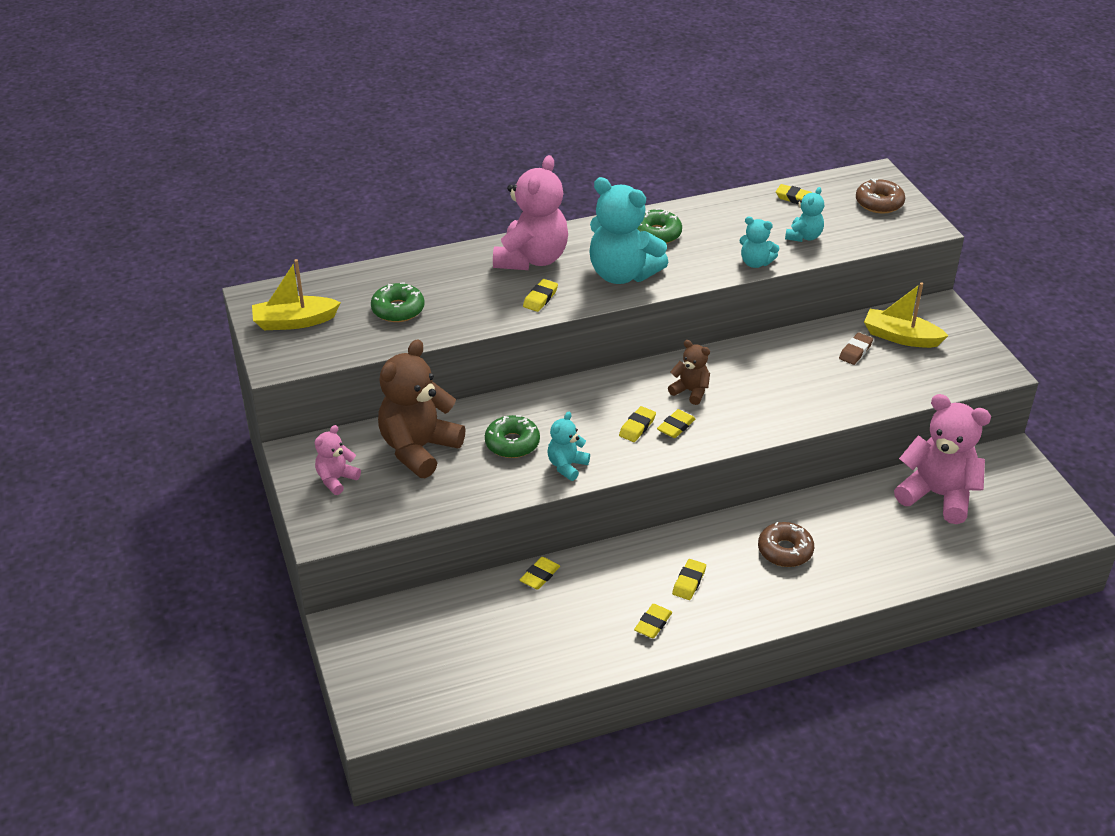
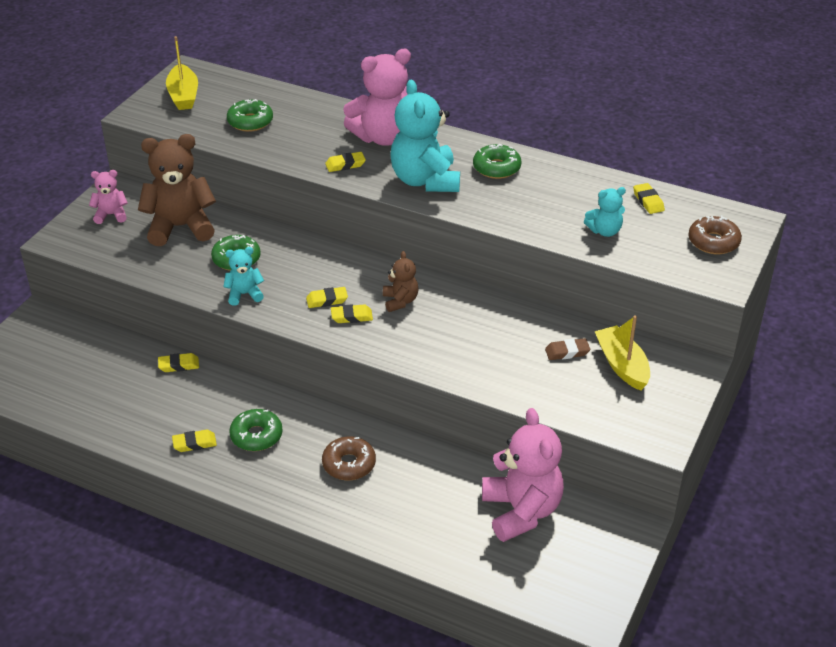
camera: 45 degrees right, 0 degrees up
(294, 322) = (183, 95): yellow boat -> yellow boat turned 135 degrees counterclockwise
(689, 582) = (256, 436): yellow eraser -> green donut
(755, 263) = (533, 227): turquoise teddy bear -> none

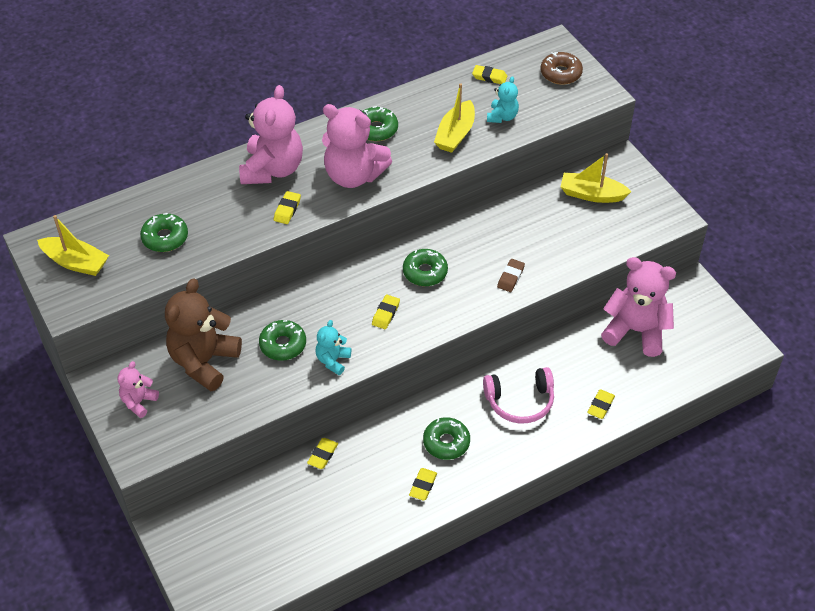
camera: 55 degrees left, 10 degrees up
(349, 464) = (520, 401): brown donut -> pink headphones
(351, 317) = (418, 309): yellow eraser -> yellow eraser (600, 406)
(400, 301) = (425, 272): brown teddy bear -> green donut
(425, 180) = (353, 175): turquoise teddy bear -> pink teddy bear
(546, 214) = (455, 134): none -> yellow boat
(567, 352) = (556, 214): brown eraser -> brown eraser (510, 277)

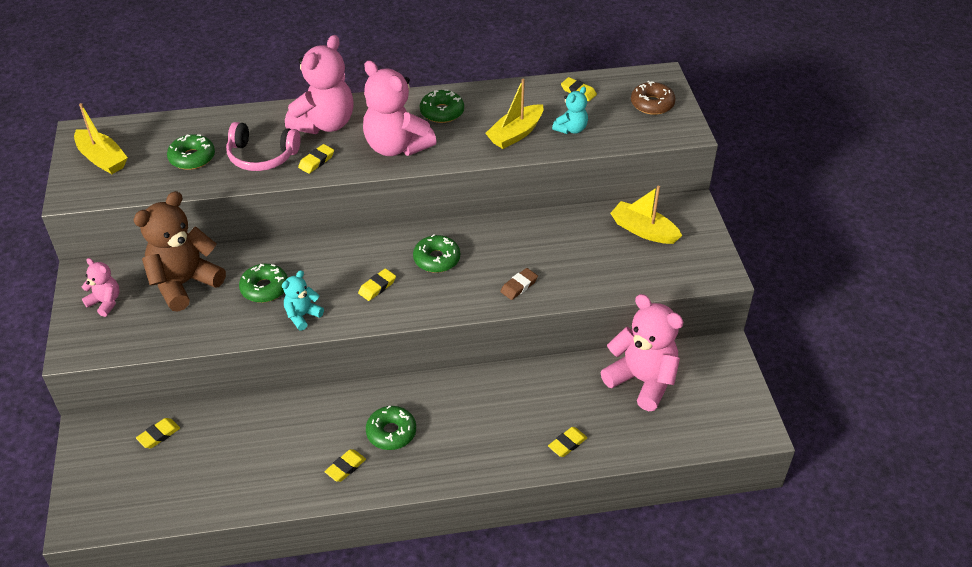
camera: 20 degrees right, 5 degrees down
(139, 402) = (105, 302): pink teddy bear -> pink teddy bear turned 75 degrees clockwise
(323, 455) = (266, 408): yellow eraser -> yellow eraser (159, 435)
(520, 401) = (486, 415): pink headphones -> pink headphones (262, 156)

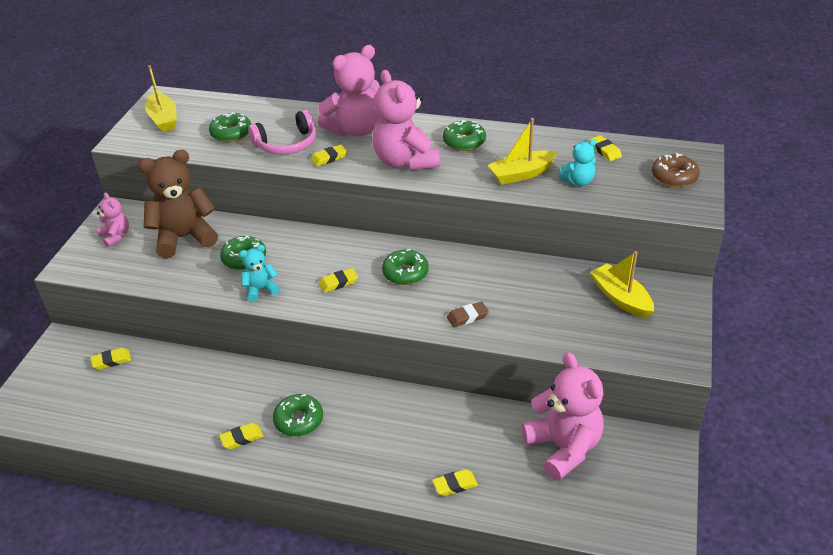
camera: 25 degrees right, 5 degrees down
(262, 156) = (287, 144): pink headphones -> pink headphones turned 60 degrees counterclockwise

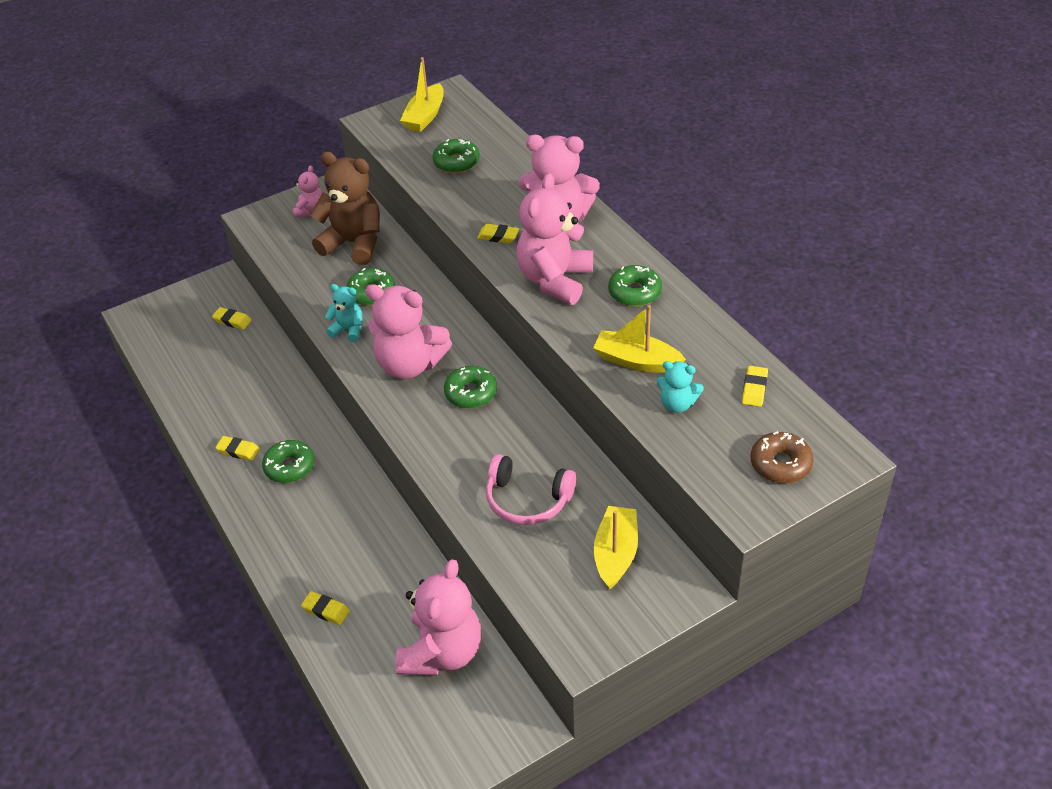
camera: 45 degrees right, 5 degrees up
(287, 144) = (484, 200): pink headphones -> pink headphones (527, 500)
(338, 283) = (410, 365): yellow eraser -> pink teddy bear
(467, 317) = (464, 470): brown eraser -> none

